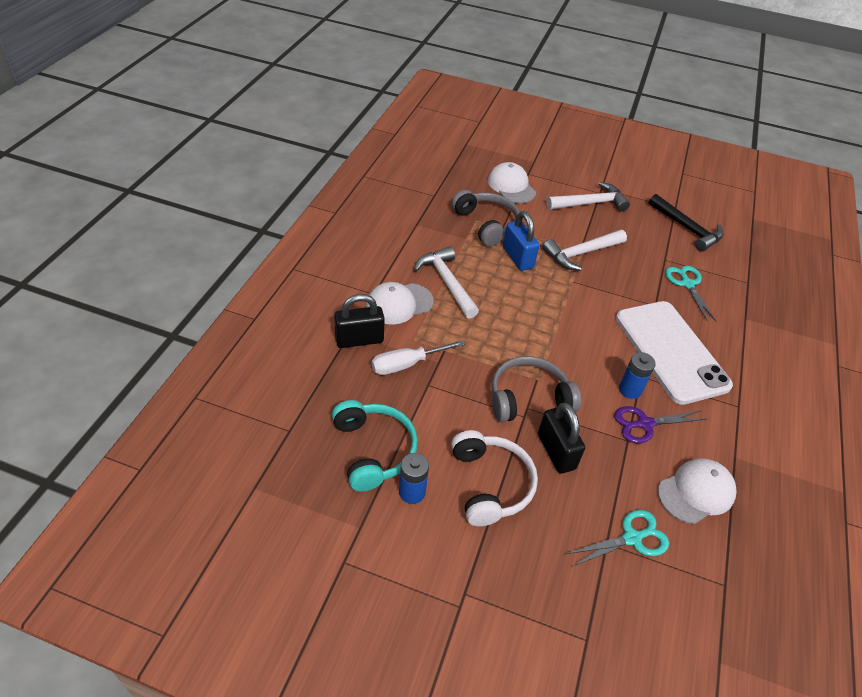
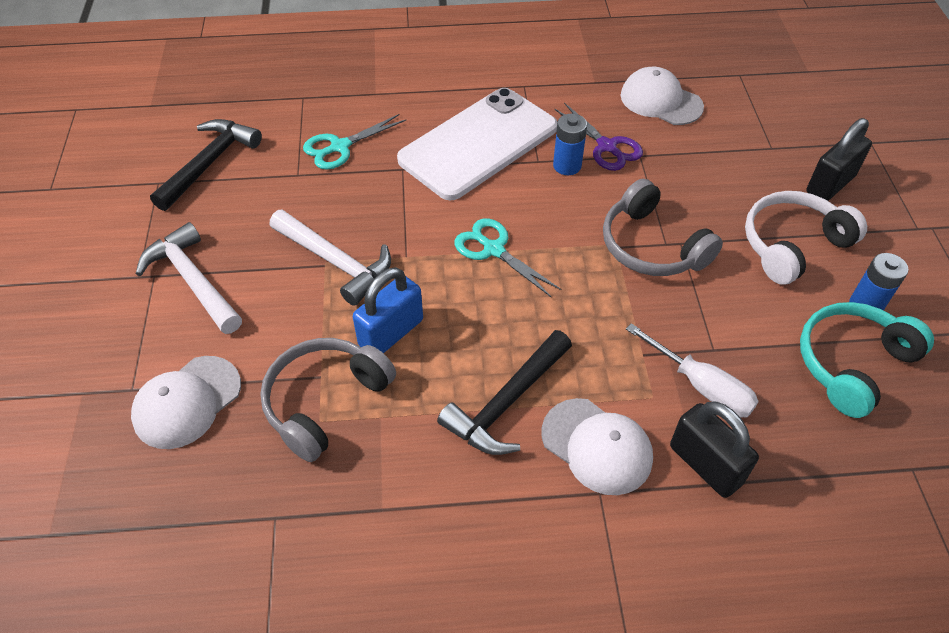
camera: 110 degrees left, 5 degrees up
(446, 282) = (507, 403): white hammer -> black hammer
(556, 451) = (704, 205): black padlock -> black padlock (830, 184)
(632, 538) = (750, 133): turquoise scissors -> turquoise scissors (493, 249)

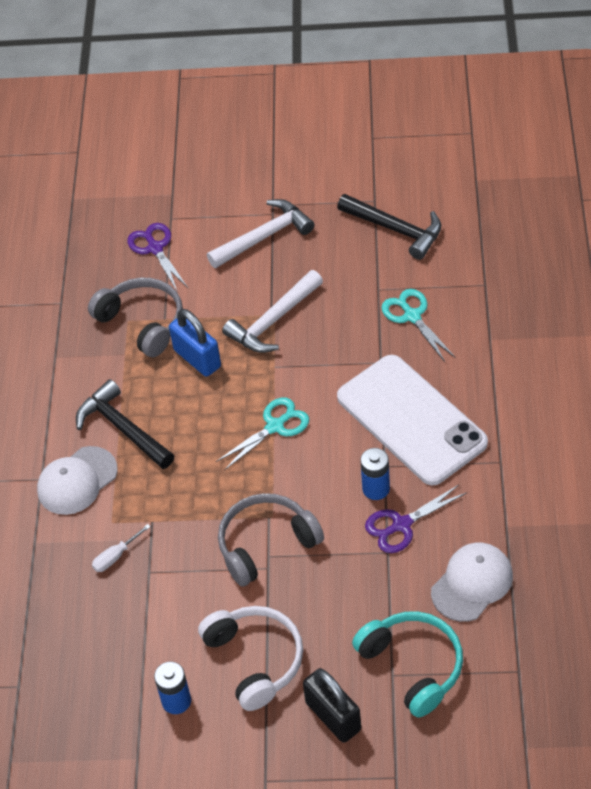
camera: 100 degrees right, 0 degrees up
(187, 402) = (155, 248): white cap -> purple scissors
(700, 386) = (116, 556): white screwdriver -> white screwdriver, size x0.60
(705, 464) = (49, 547): black padlock -> none
(852, 363) = (118, 672): turquoise headphones -> turquoise headphones (413, 666)

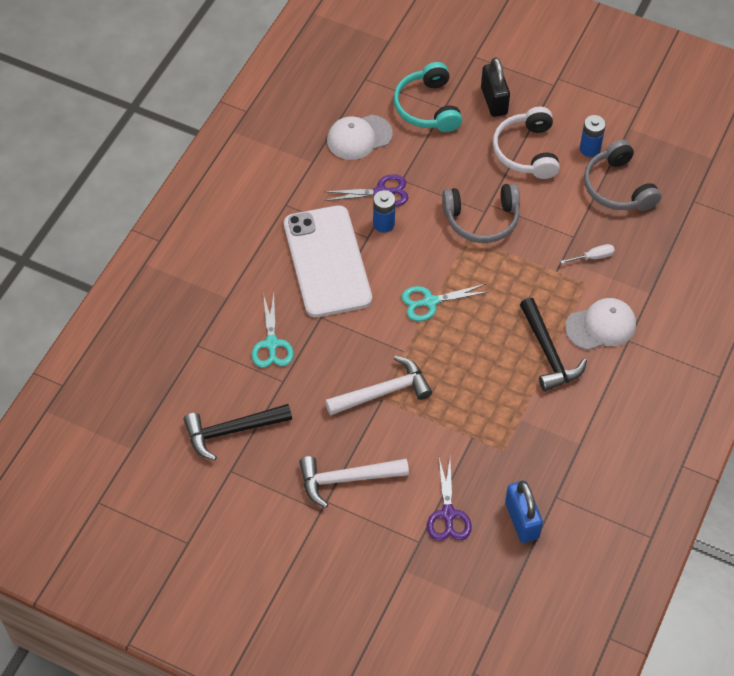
camera: 160 degrees left, 5 degrees up
(142, 322) = (492, 442): grey headphones -> grey headphones (618, 187)
(197, 358) = (462, 387): blue padlock -> blue padlock (522, 520)
(396, 229) = (232, 431): black hammer -> black hammer turned 75 degrees counterclockwise

